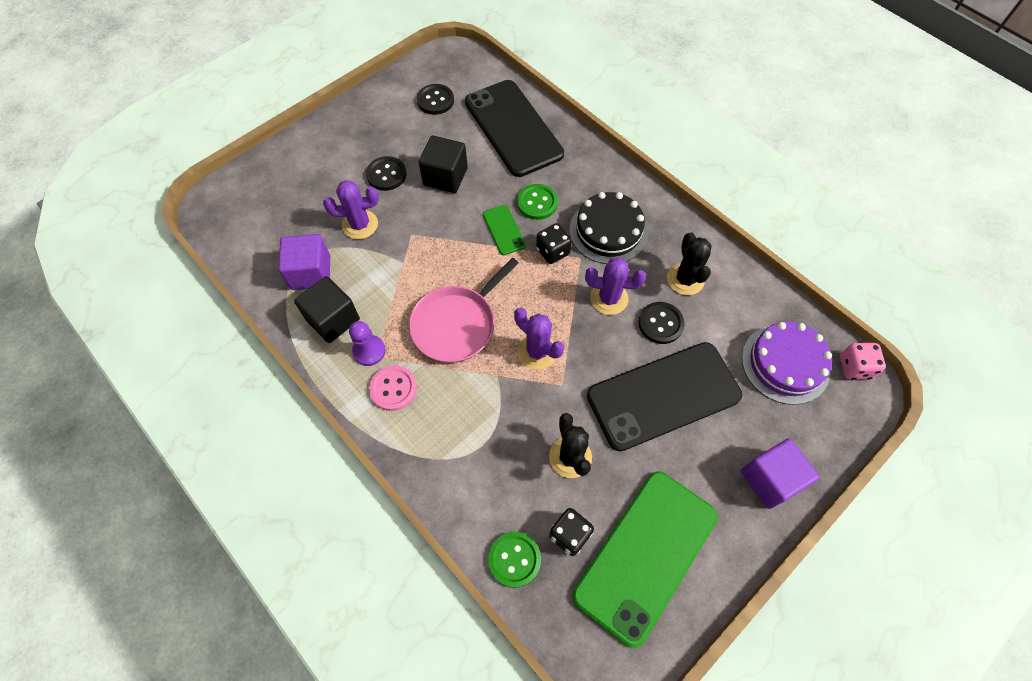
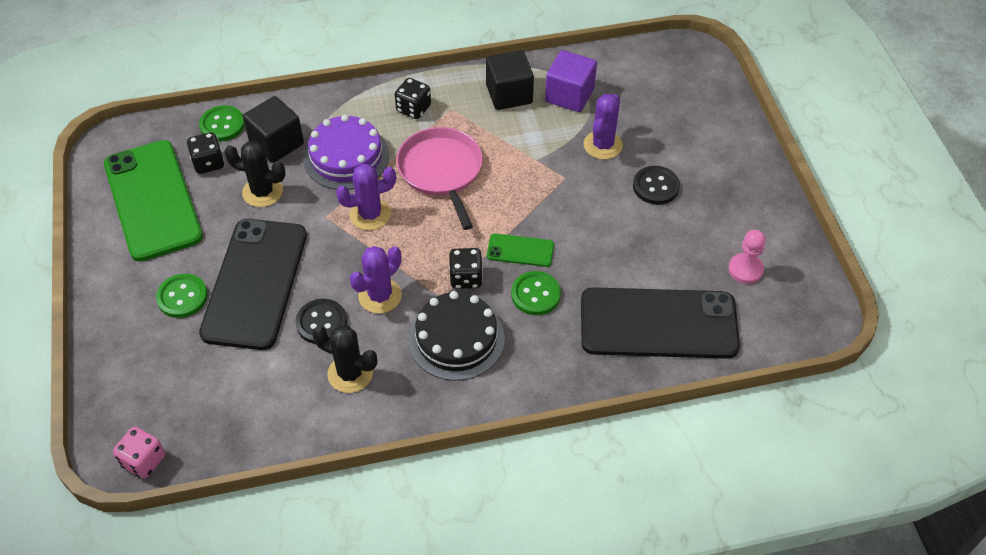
camera: 120 degrees right, 10 degrees down
(369, 351) = (460, 106): purple pawn -> none
(393, 388) = (413, 109): pink button -> black dice
(435, 100) = (745, 269): black button -> pink pawn
(445, 177) = (622, 232): black cube -> black cube (276, 143)
(717, 444) = (182, 297): none -> green button
(770, 479) = (123, 316): purple cube -> none
(785, 363) = (199, 401): purple cake -> purple cake (346, 157)

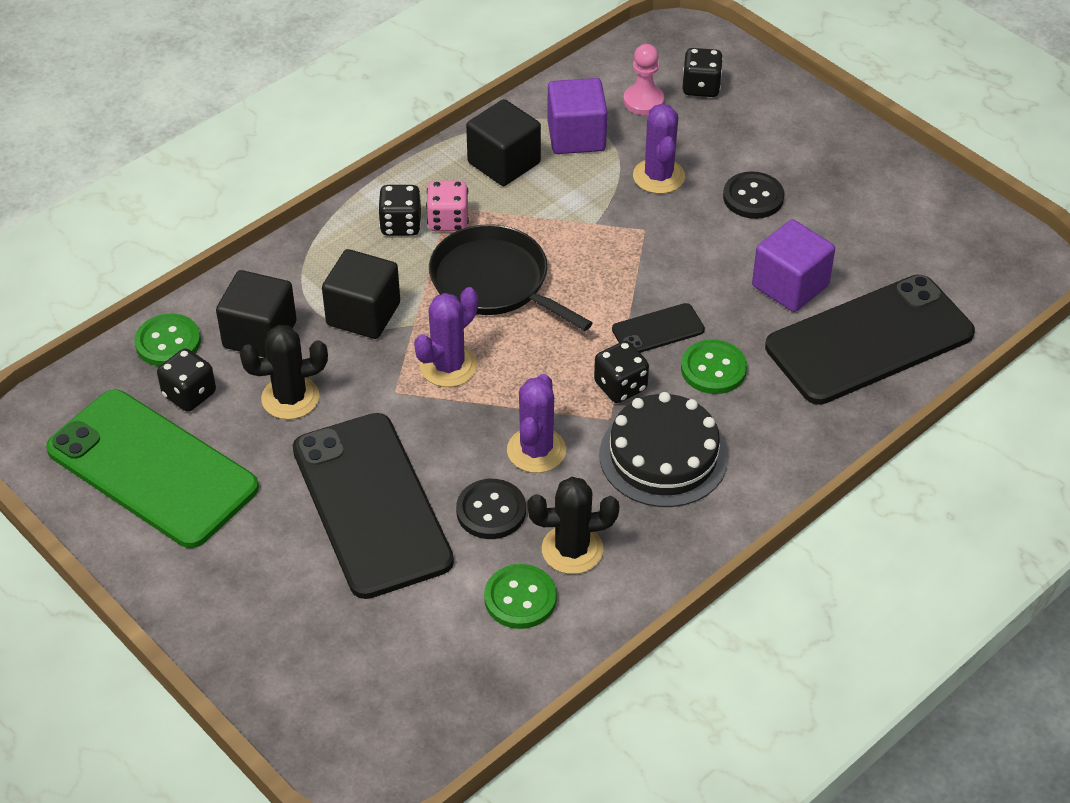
camera: 30 degrees left, 5 degrees down
(144, 461) = (404, 763): pink dice -> pink dice (448, 221)
(182, 297) = (291, 561): green button -> green button (520, 598)
(346, 157) = (363, 314): purple cake -> black cube
(441, 171) = (494, 282): pink pan -> black pan
(520, 250) = (658, 330): green phone -> black phone
(633, 260) = (790, 286): none -> purple cube
(679, 95) = (701, 87): none -> black dice
(745, 269) = (915, 244): pink pawn -> pink pawn (643, 101)

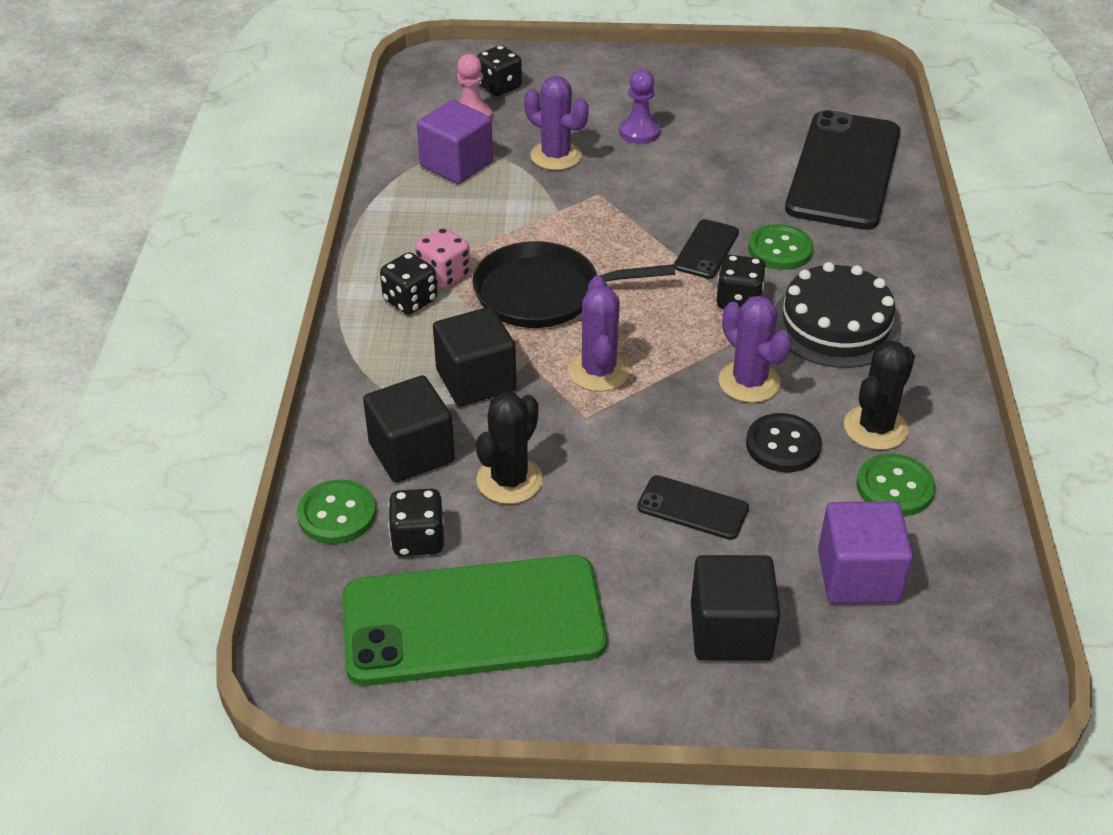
camera: 45 degrees left, 5 degrees down
(371, 505) = (693, 508): black phone -> black phone, size x0.44
(504, 163) = (428, 212): black cube -> black cube (730, 631)
(753, 197) = (639, 132): black button -> purple pawn
(790, 286) = (746, 169): purple cube -> purple cube (858, 576)

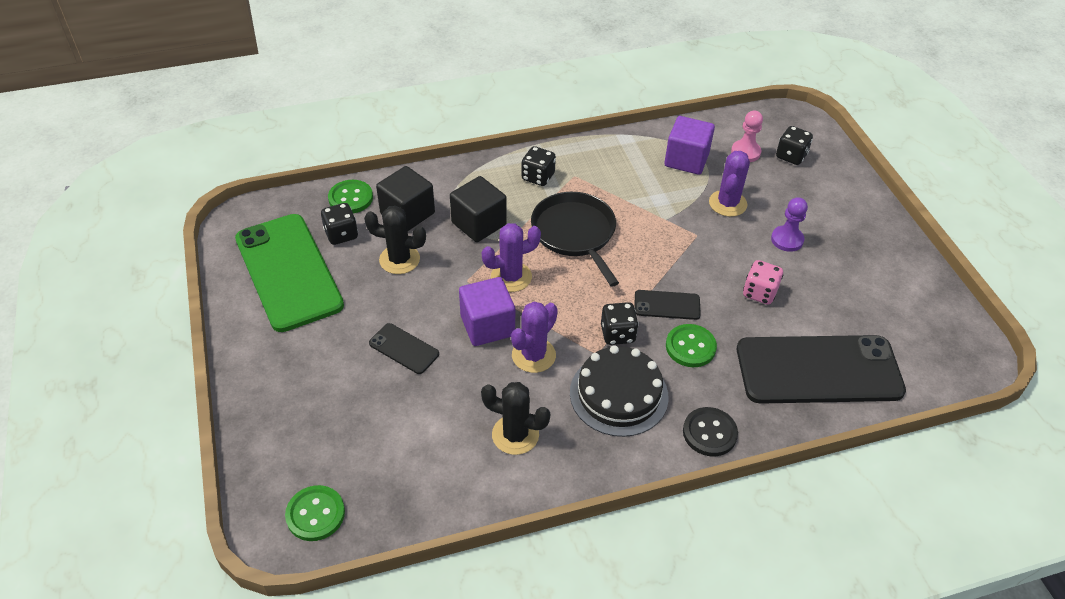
camera: 70 degrees right, 5 degrees up
(444, 275) = (569, 184): pink dice -> pink dice (759, 293)
(693, 508) = (404, 348): black phone -> black phone turned 60 degrees counterclockwise
(730, 631) = (307, 386): black cube -> none
(783, 445) = (477, 385): black button -> black button (709, 433)
(858, 576) = (369, 445): purple cube -> purple cube (487, 326)
(894, 487) = (459, 454): green button -> green button (315, 514)

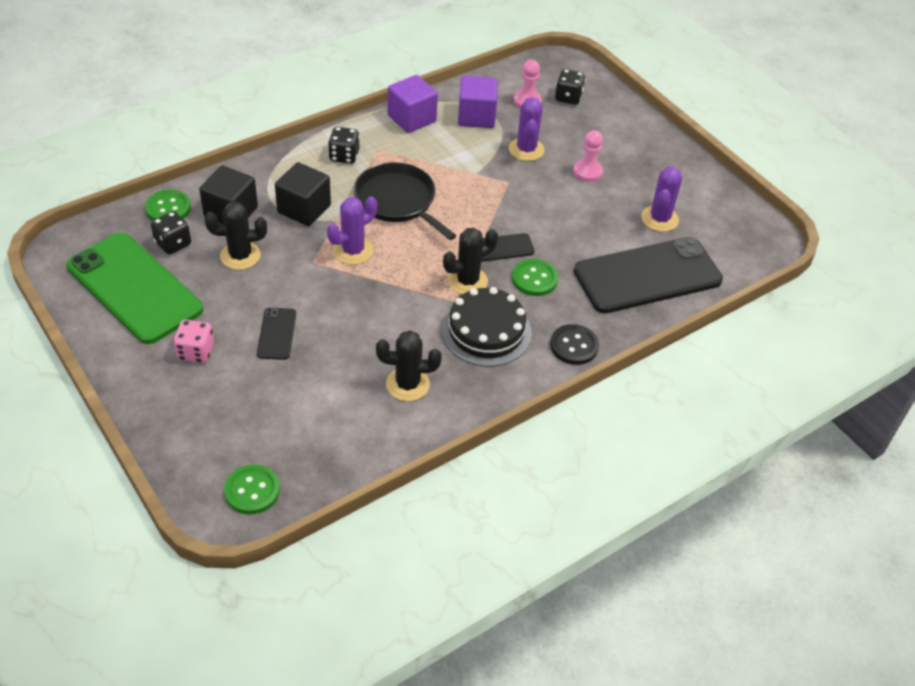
camera: 20 degrees left, 0 degrees up
(404, 348) = (277, 334): black phone -> black phone turned 75 degrees clockwise
(487, 326) = (347, 298): purple cube -> purple cube (411, 118)
(533, 355) = (399, 314): purple cactus -> purple cactus (659, 219)
(617, 334) = (467, 281): black dice -> black cactus
(759, 293) = (578, 221): pink dice -> pink dice (196, 352)
(787, 240) = (587, 172): purple pawn -> pink pawn

